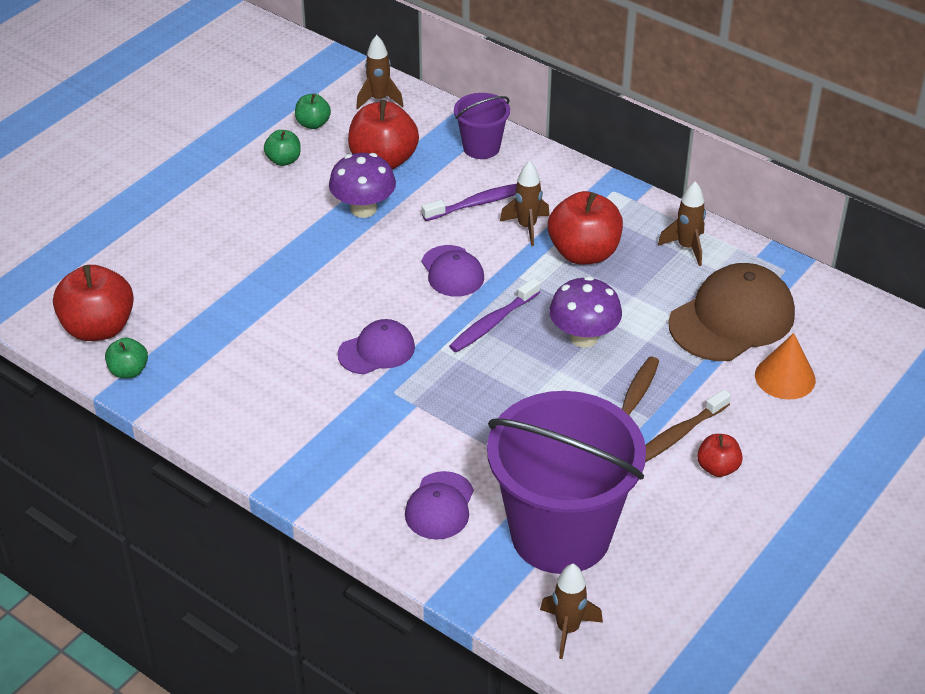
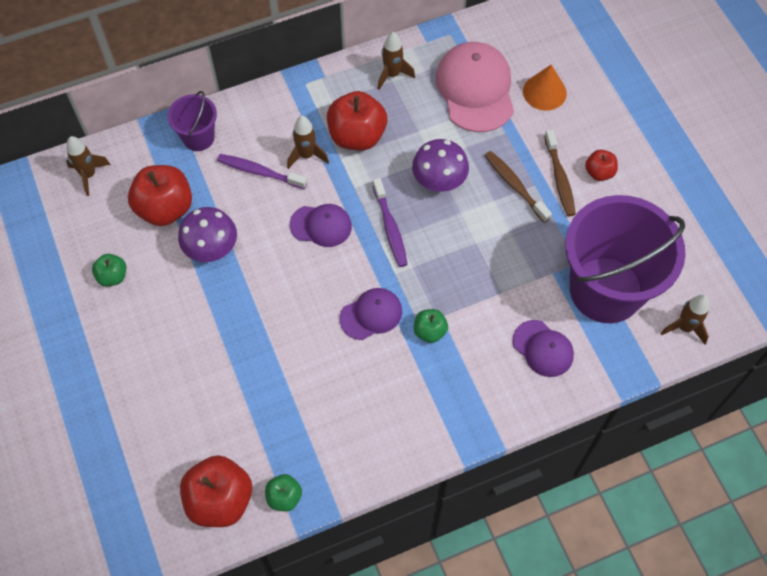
camera: 60 degrees left, 20 degrees up
(313, 124) = (83, 235): green apple -> green apple (429, 331)
(377, 350) = (371, 314): purple cap -> purple cap turned 60 degrees clockwise
(478, 203) = (259, 172): purple toothbrush -> purple toothbrush turned 75 degrees counterclockwise
(732, 318) = (475, 89): brown cap -> pink cap

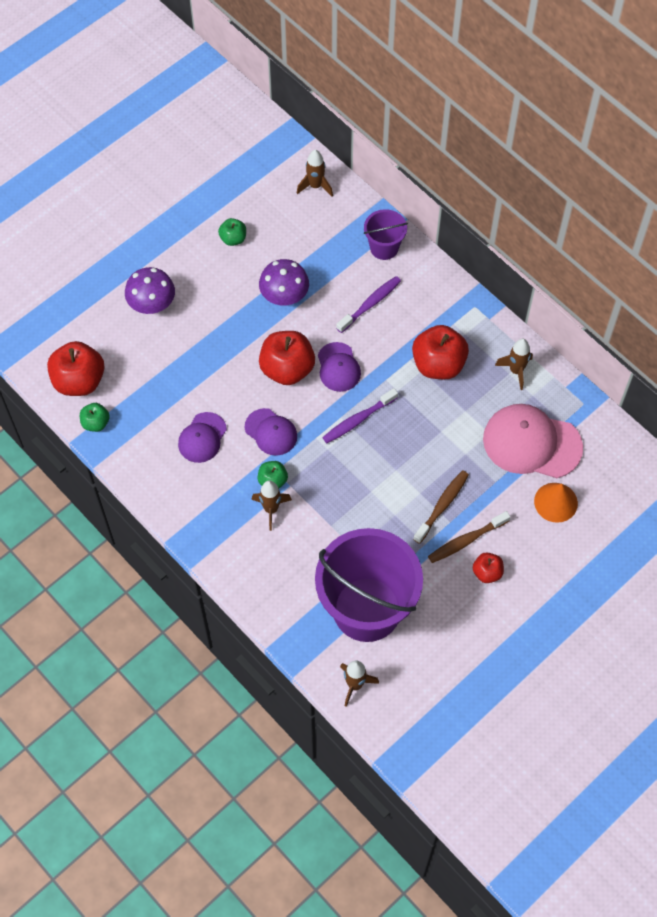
camera: 70 degrees right, 0 degrees up
(165, 208) = (307, 250): red apple -> red apple (287, 369)
(259, 172) = (370, 304): purple toothbrush -> purple toothbrush turned 45 degrees clockwise
(306, 155) = (402, 333): brown rocket -> brown rocket (271, 509)
(439, 181) = (420, 443): purple mushroom -> purple mushroom (152, 305)
(475, 89) = (532, 443): pink cap -> pink cap turned 135 degrees counterclockwise
(543, 348) = (290, 573): purple cap -> purple cap (202, 438)

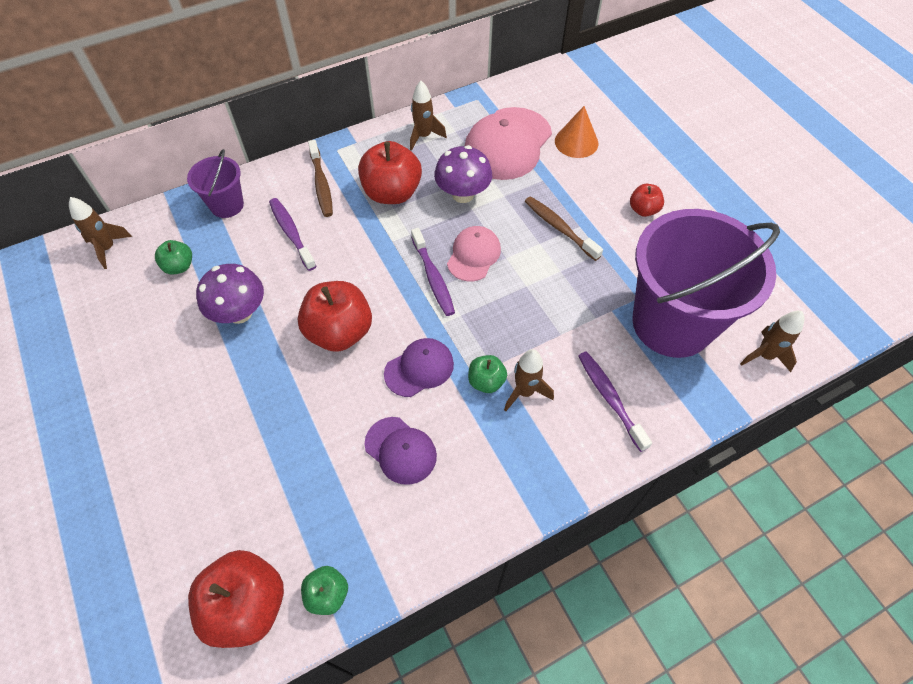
camera: 75 degrees left, 5 degrees down
(152, 305) = (172, 471): purple mushroom -> purple mushroom (463, 194)
(233, 239) = (127, 349): green apple -> green apple (179, 266)
(282, 570) = (609, 398): none -> purple toothbrush
(338, 367) = (359, 280): purple cap -> none
(390, 444) = (473, 255): none -> pink cap
(466, 540) = (604, 218): brown toothbrush -> brown toothbrush (321, 184)

